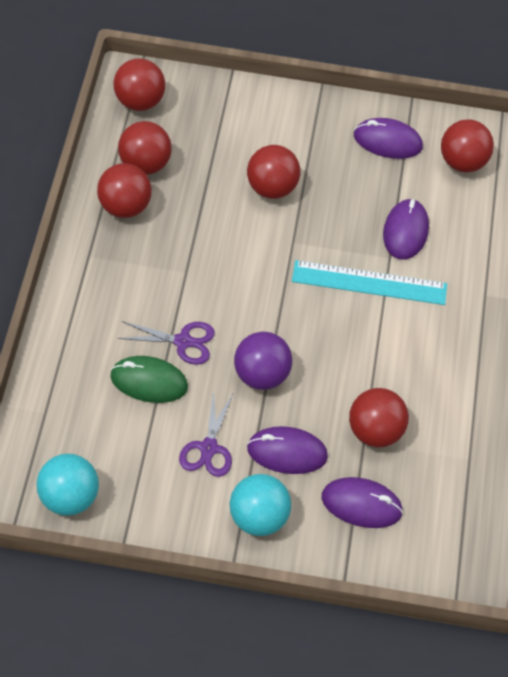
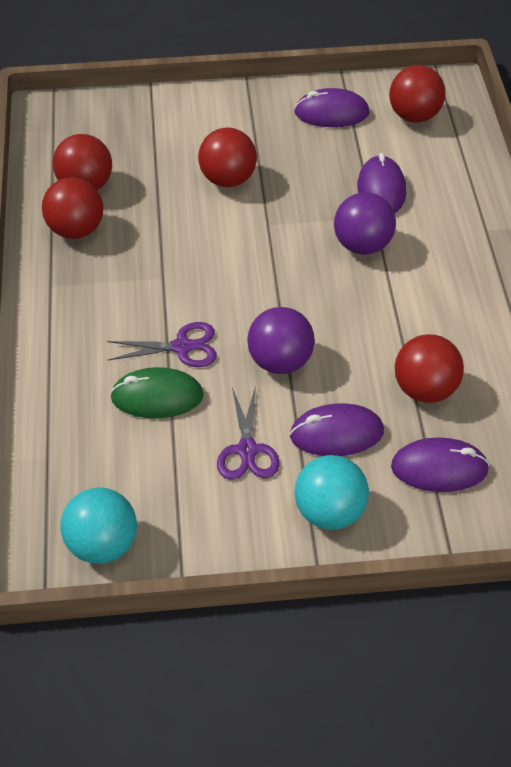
camera: 10 degrees left, 5 degrees down
(139, 102) = (62, 130): red ball -> none
(369, 283) = (362, 245): turquoise ruler -> purple ball

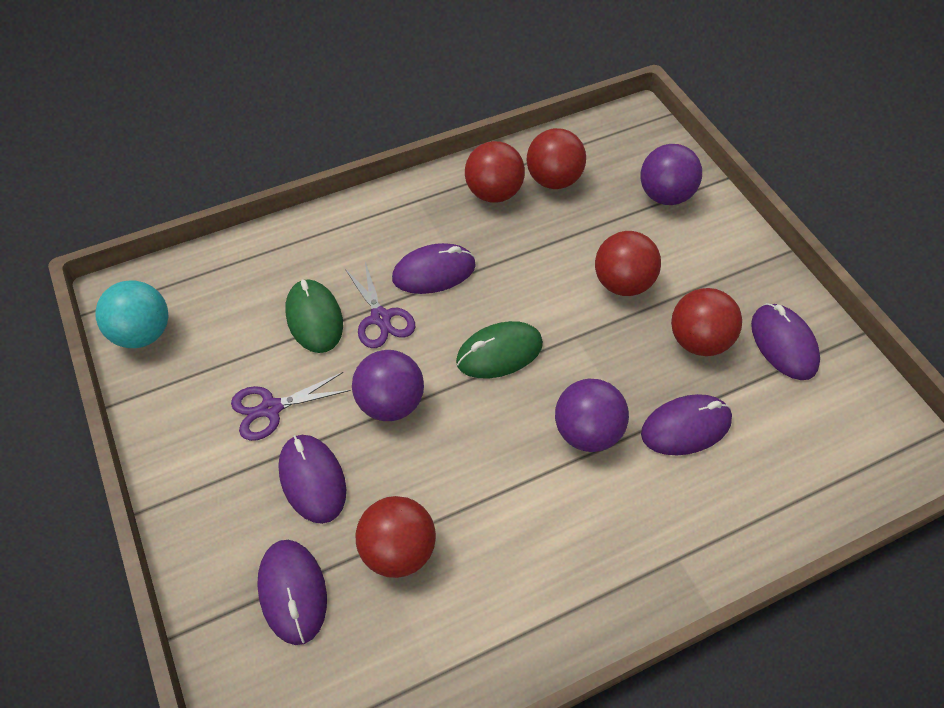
camera: 70 degrees right, 5 degrees up
(148, 124) = (665, 195): none -> purple ball
(148, 296) = (434, 272): none -> purple mouse
(261, 276) = (499, 353): none -> green mouse
(329, 512) = (213, 501): turquoise ball -> none
(414, 116) = (834, 429): red ball -> red ball (698, 341)

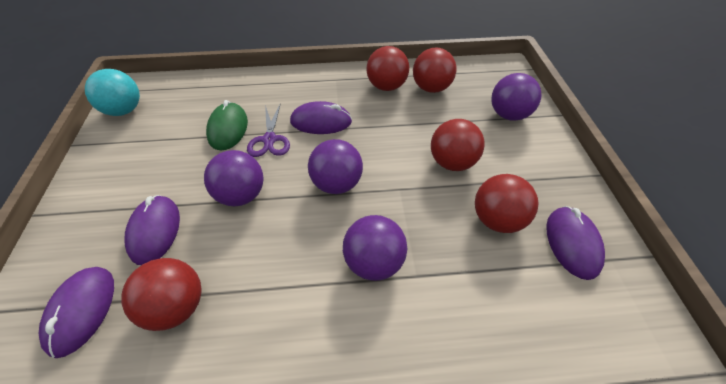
camera: 20 degrees right, 5 degrees down
(271, 408) = (163, 175): purple scissors -> none
(499, 353) = (336, 184): green mouse -> purple ball
(686, 427) = (459, 285): purple mouse -> none

